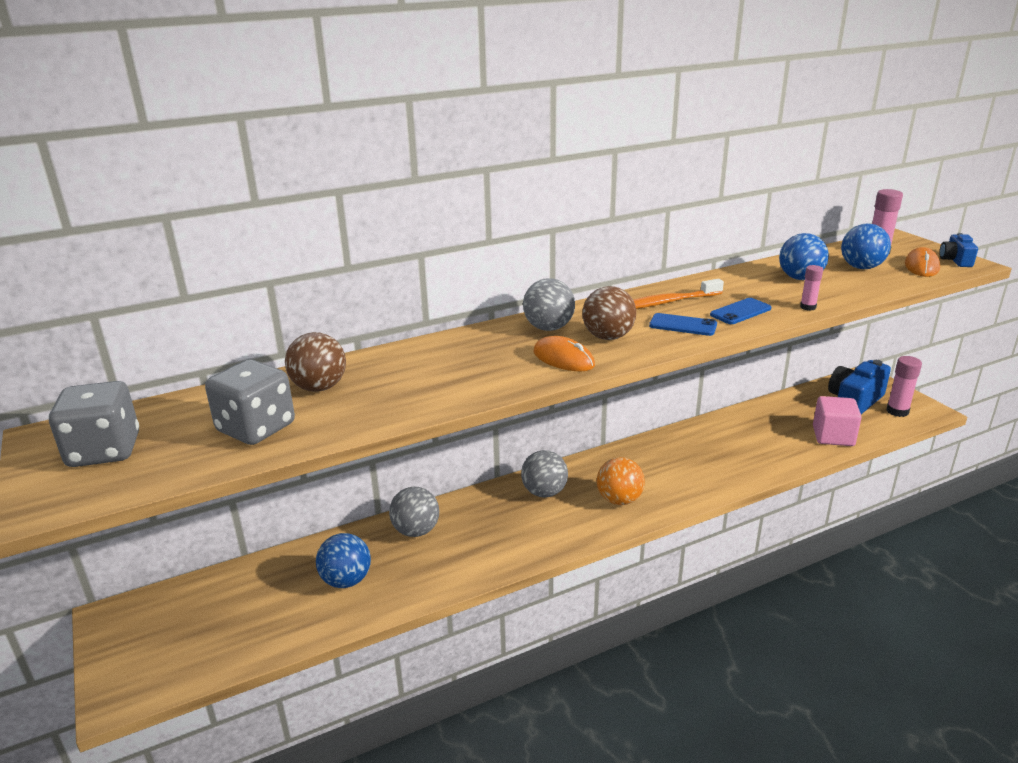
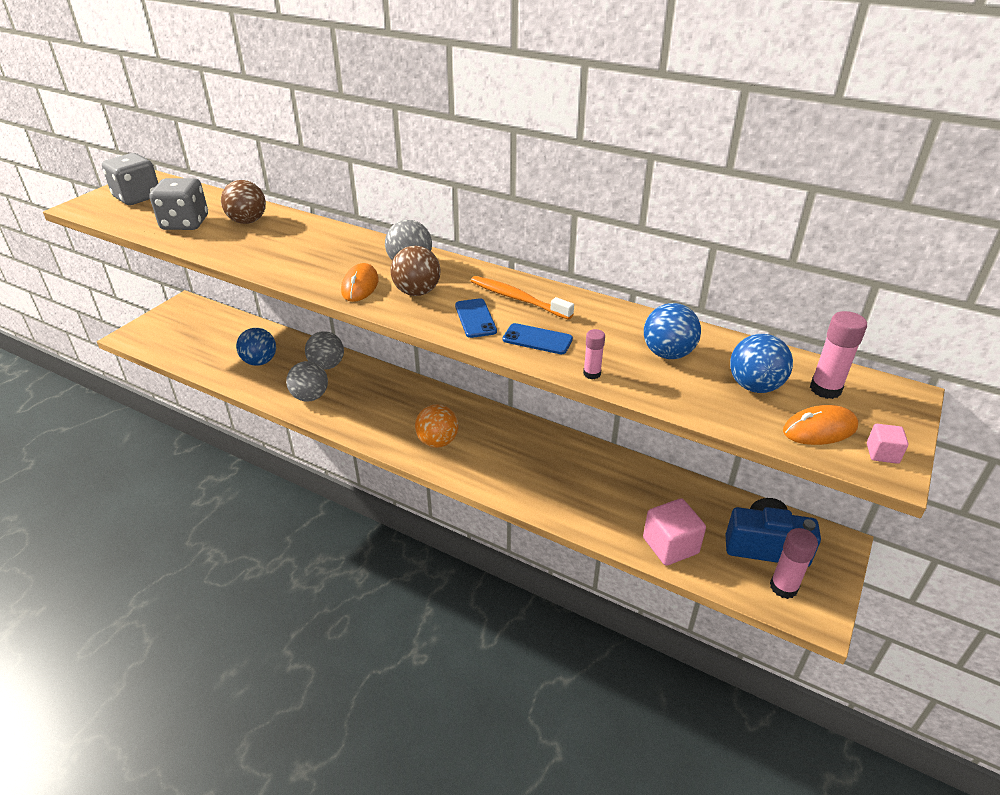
camera: 55 degrees right, 10 degrees up
(544, 492) = (416, 401): grey ball -> grey ball (310, 397)
(955, 260) = (882, 453): blue camera -> pink cube

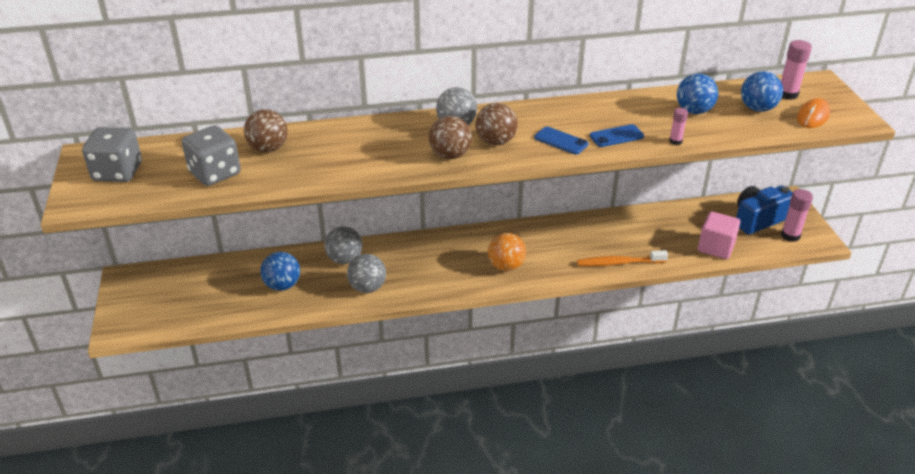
camera: 40 degrees left, 0 degrees up
(360, 286) = (450, 155): orange mouse -> brown ball
(517, 299) = (564, 117): orange toothbrush -> orange toothbrush (619, 263)
(882, 453) = (850, 115): pink cube -> none

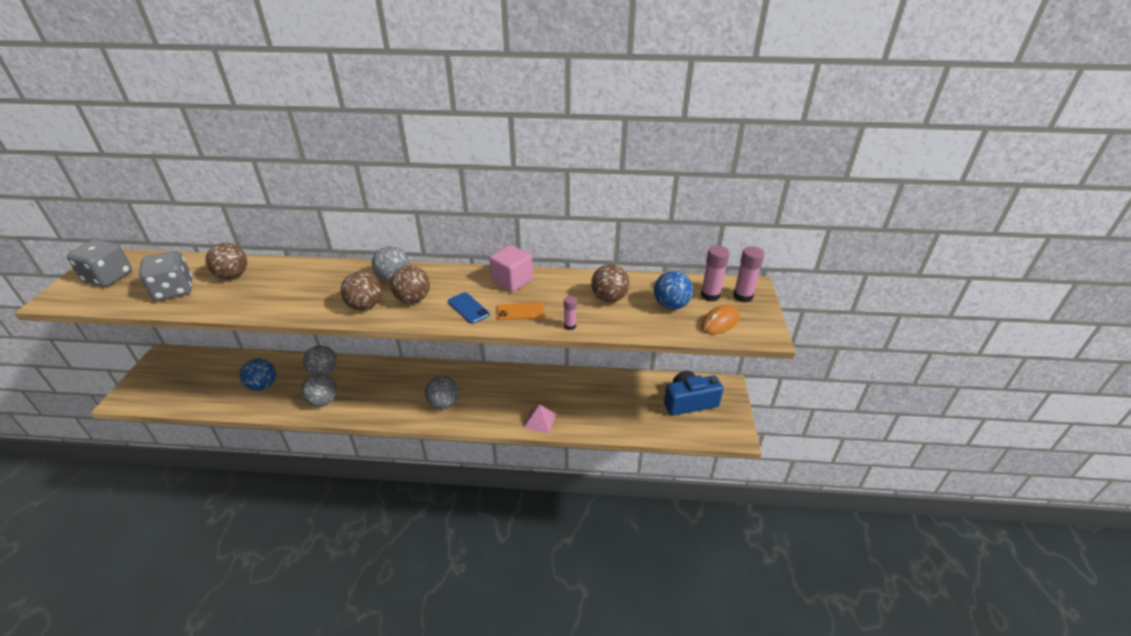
camera: 15 degrees right, 0 degrees up
(506, 266) = (444, 404): orange ball -> grey ball
(616, 136) = (520, 312): blue phone -> orange phone
(619, 263) = (540, 420): orange toothbrush -> pink pyramid
(694, 111) = (609, 298): blue ball -> brown ball
(716, 247) = (634, 422): pink cube -> pink cube (512, 281)
(790, 236) = (710, 424): pink glue stick -> pink glue stick (743, 296)

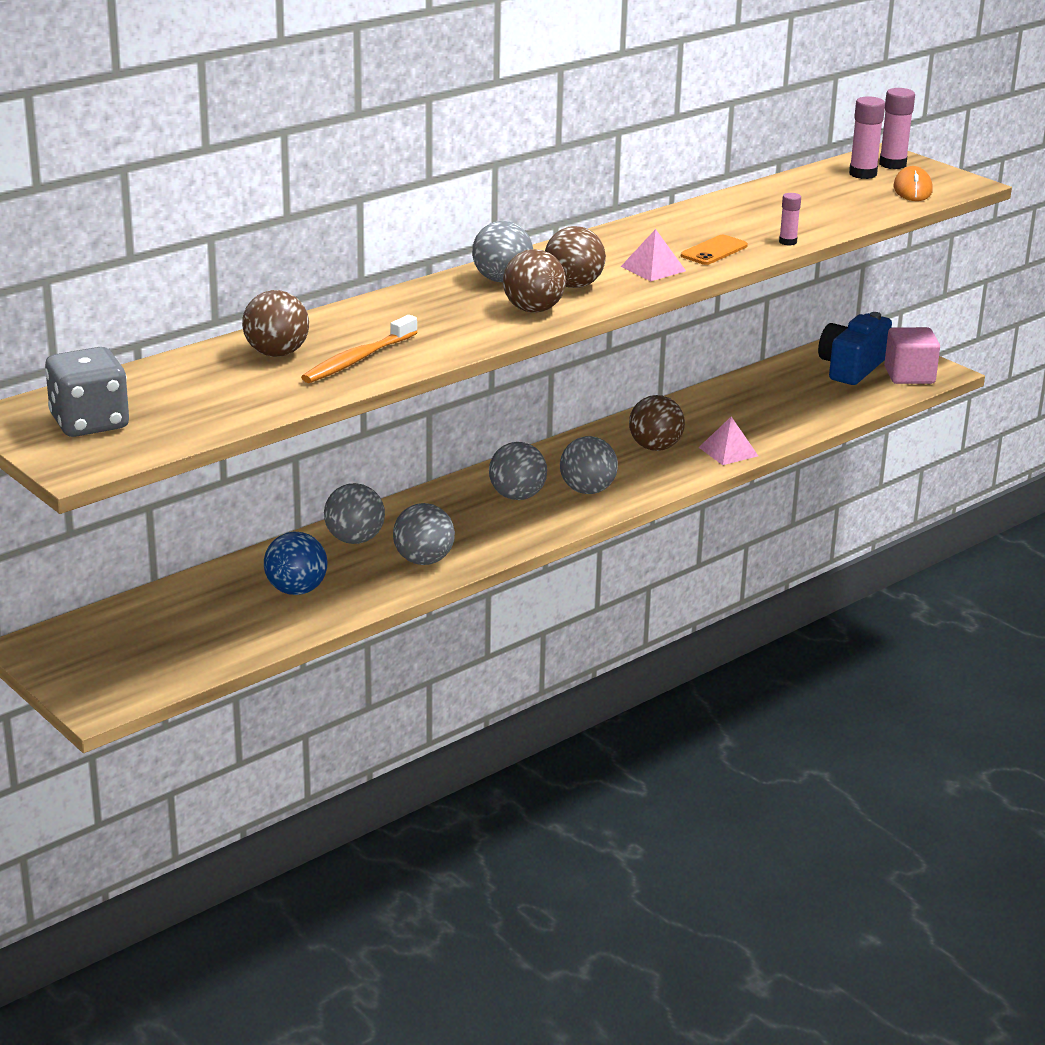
camera: 45 degrees left, 10 degrees down
(174, 290) = (238, 393): grey dice -> none
(246, 296) = (358, 359): none -> orange toothbrush
(413, 388) = (517, 496): none -> grey ball
(468, 308) = (653, 268): blue phone -> pink pyramid
(512, 281) = (642, 233): pink cube -> pink cube (909, 375)
(609, 298) = (775, 210): brown ball -> brown ball (655, 447)
(671, 305) = (844, 194): blue ball -> none

